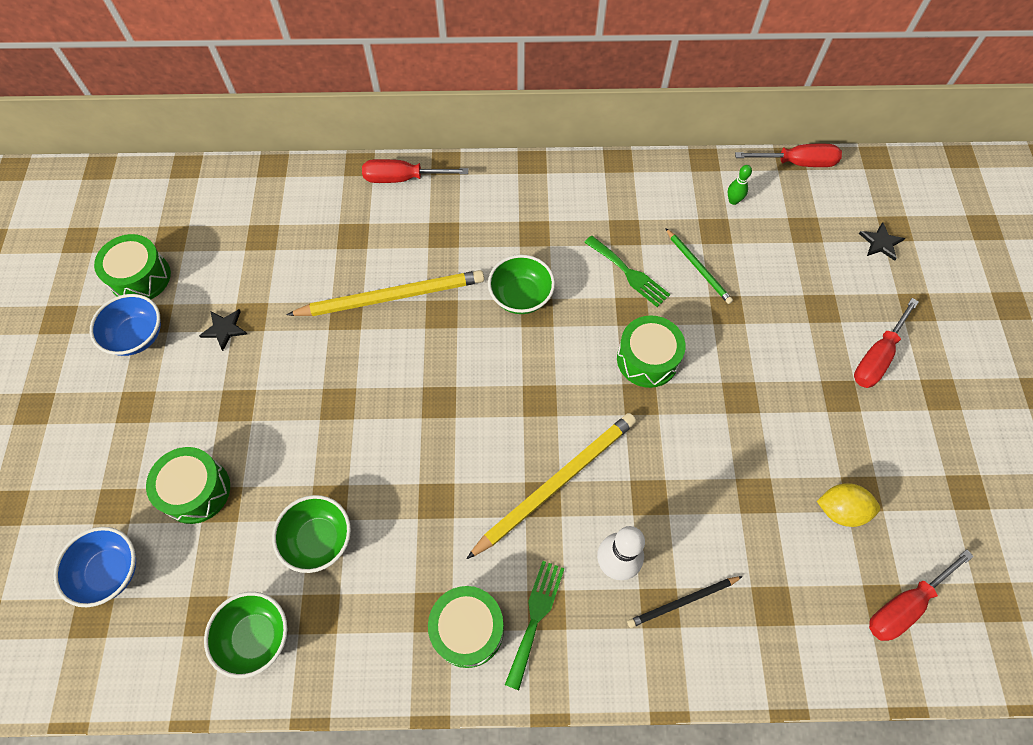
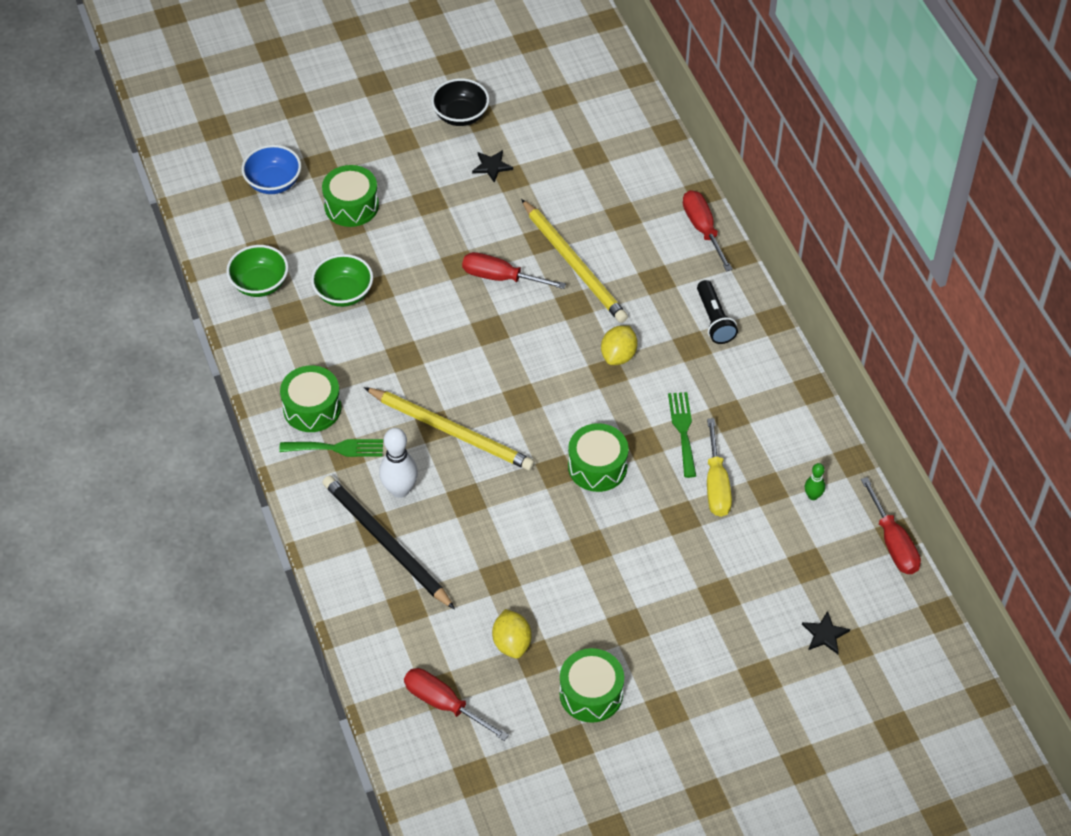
camera: 70 degrees right, 10 degrees down
(137, 336) = (460, 115): blue bowl -> black bowl
(140, 277) = (513, 94): green drum -> green drum (591, 693)
(512, 205) = (714, 320): none -> black flashlight
(521, 296) = (618, 355): green bowl -> yellow lemon
(629, 273) = (683, 430): green fork -> green fork turned 150 degrees clockwise
(682, 602) = (386, 543): black pencil -> black pencil, size x1.86
(698, 268) = (716, 484): green pencil -> yellow screwdriver
(877, 356) = (684, 650): red screwdriver -> red screwdriver (501, 277)

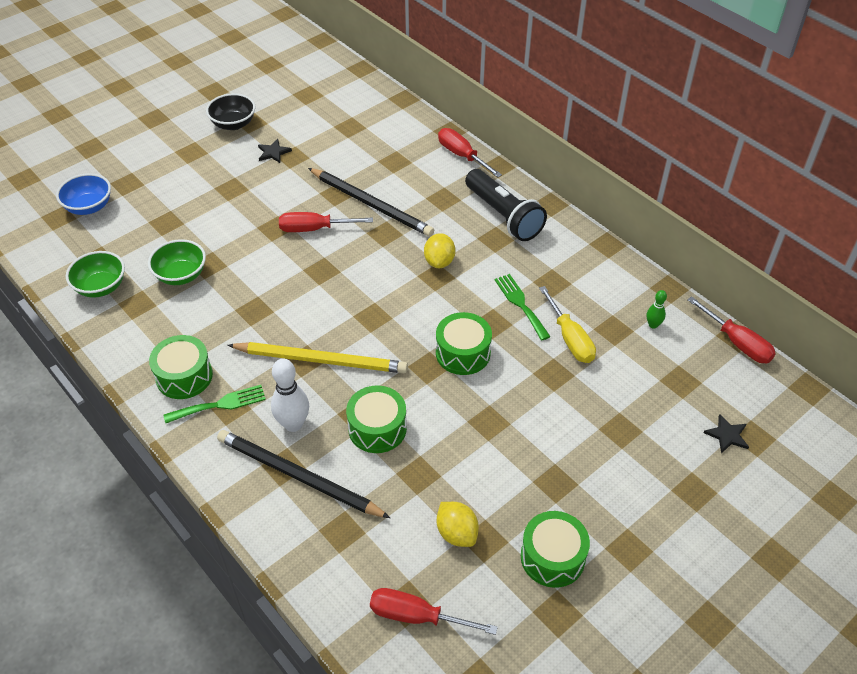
camera: 20 degrees left, 5 degrees down
(351, 205) = (164, 207): green drum -> green drum (377, 428)
(574, 264) = (371, 204): yellow pencil -> black pencil
(714, 320) = (504, 216): black flashlight -> black flashlight, size x1.61

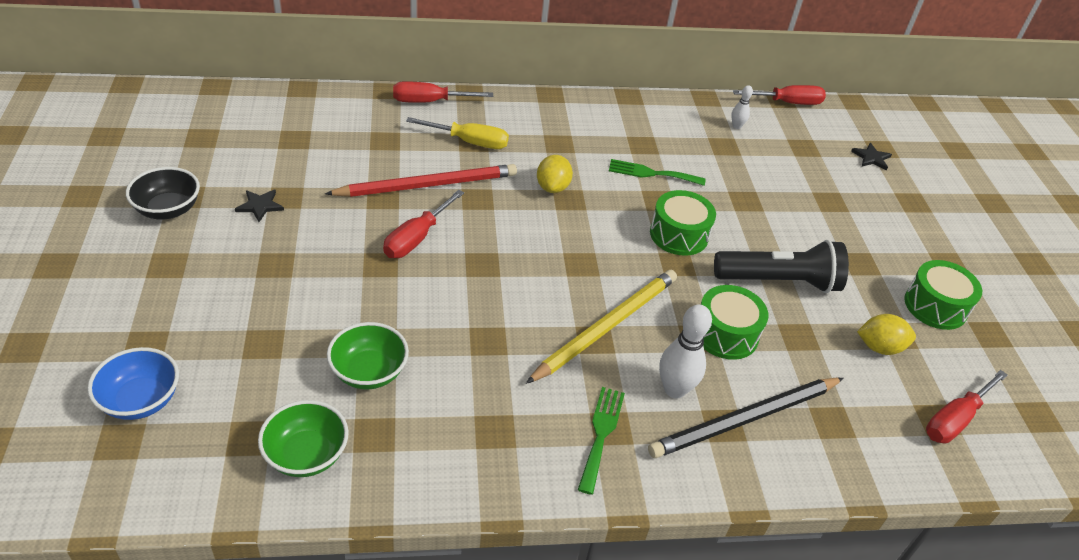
camera: 60 degrees left, 5 degrees down
(184, 376) = (533, 445): green drum -> none
(371, 204) = (427, 185): black pencil -> red pencil
(439, 261) = (552, 187): yellow lemon -> yellow lemon turned 60 degrees clockwise
(504, 216) = (536, 123): black flashlight -> black flashlight (779, 281)
(569, 338) = (714, 171): yellow screwdriver -> yellow screwdriver (469, 142)
(653, 325) = (736, 126): green bowling pin -> white bowling pin

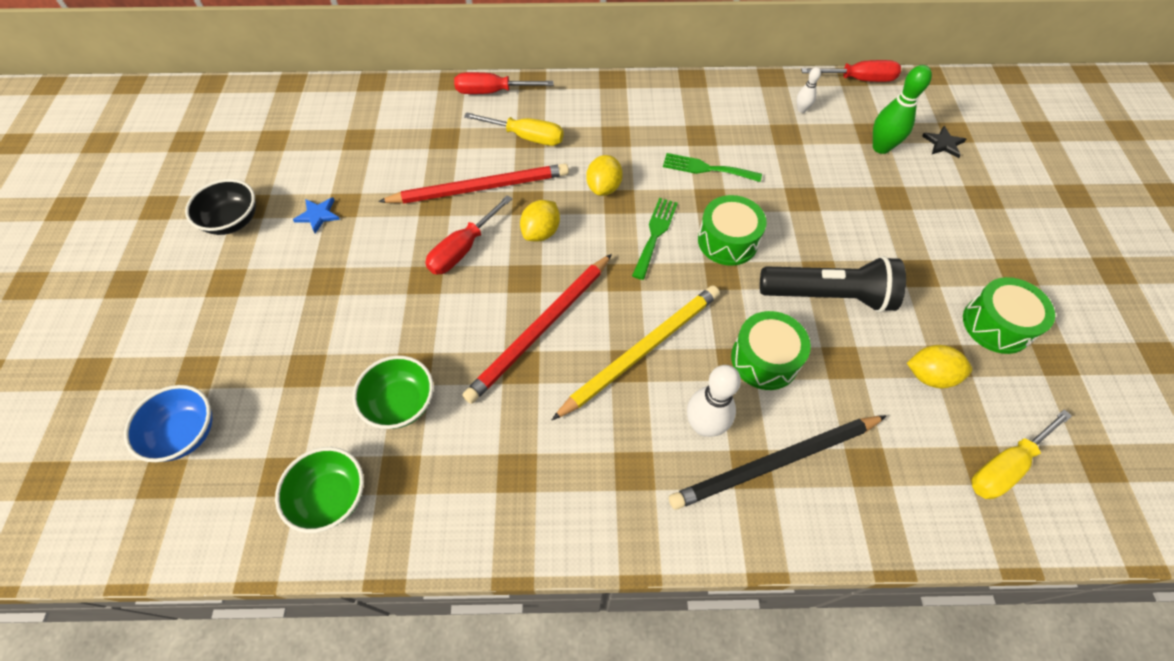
camera: 10 degrees right, 15 degrees up
(260, 206) = (318, 215): black star -> blue star
(494, 225) = (541, 232): none -> yellow lemon
(504, 308) = (540, 329): none -> red pencil
(601, 434) = (623, 478): green fork -> green fork (655, 234)
(814, 160) = (881, 147): none -> green bowling pin
(955, 419) = (1005, 465): red screwdriver -> yellow screwdriver

